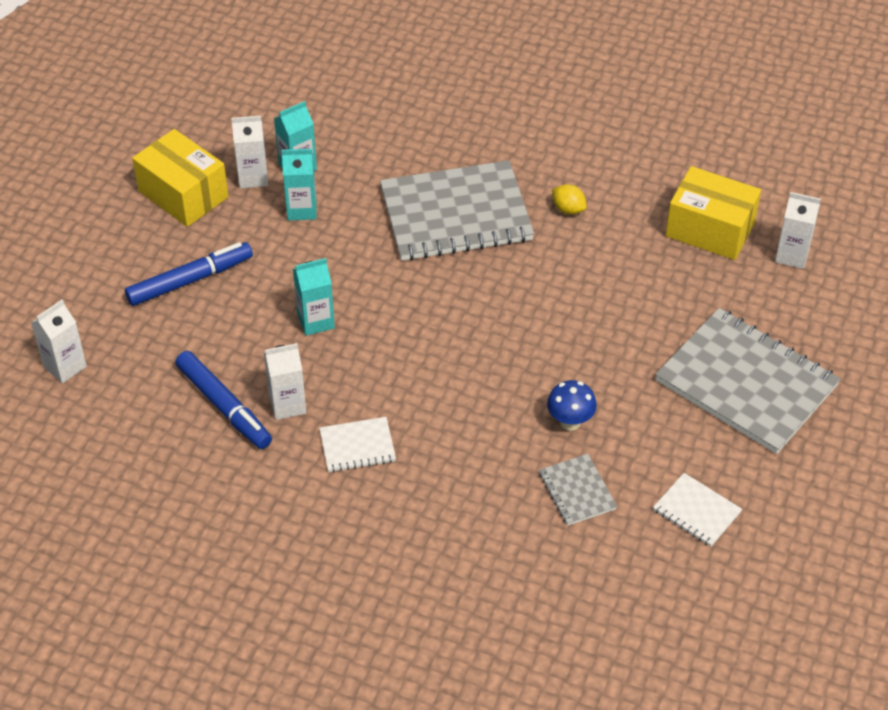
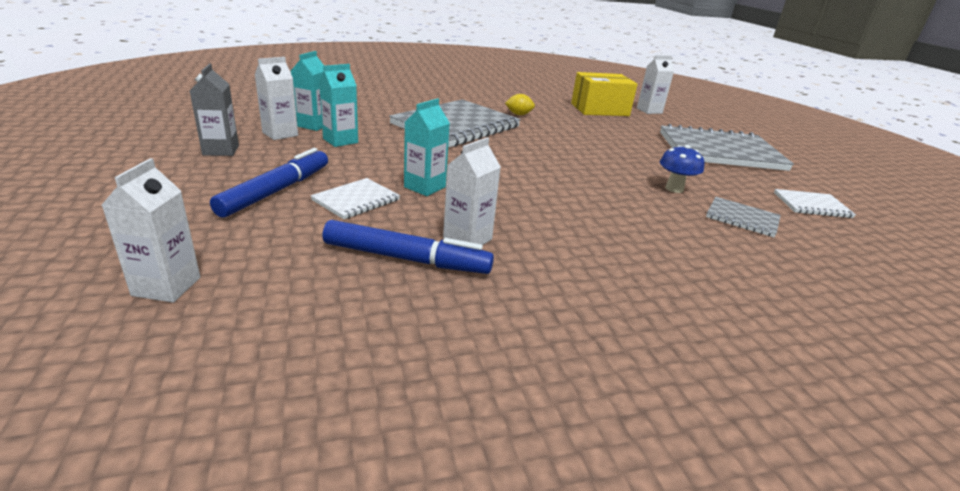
camera: 40 degrees left, 20 degrees down
(183, 194) = (221, 150): yellow box -> grey carton
(357, 446) = (564, 245): white notebook -> white notebook (356, 200)

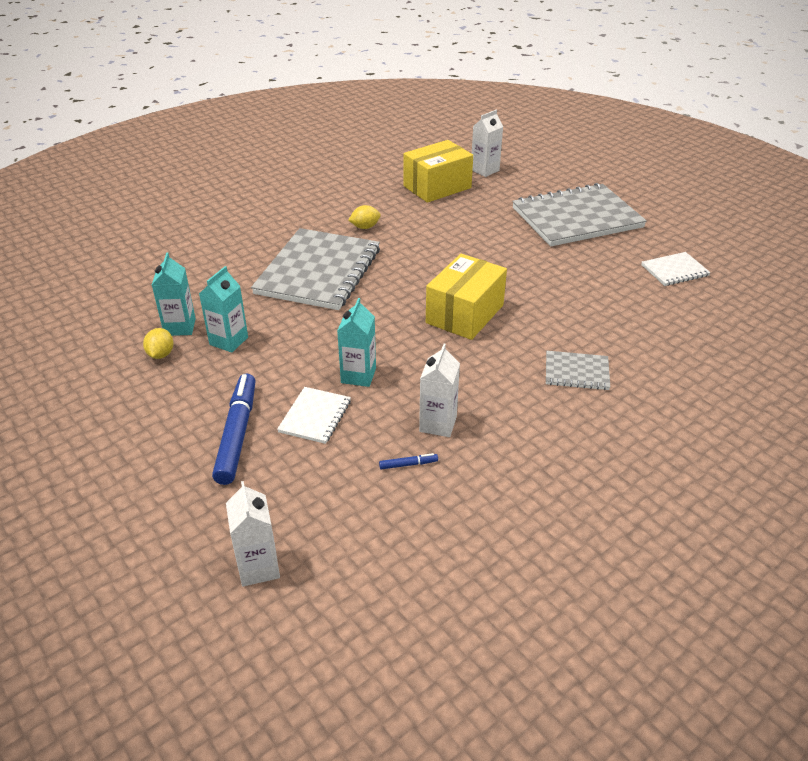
camera: 20 degrees left, 10 degrees up
(221, 150) = (129, 402): grey carton -> none
(280, 134) = (161, 354): white carton -> yellow lemon
(406, 259) = (408, 464): blue marker -> blue marker, size x0.40
(563, 178) = (465, 314): none -> yellow box
(674, 189) = (562, 292): blue mushroom -> none
(742, 218) = (628, 310): grey notebook -> grey notebook (576, 372)

